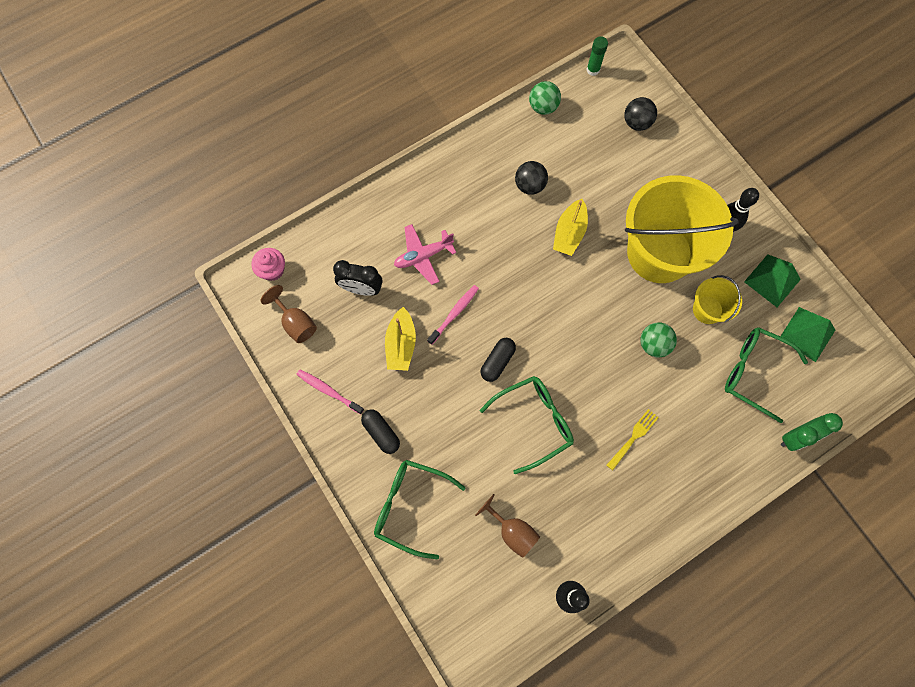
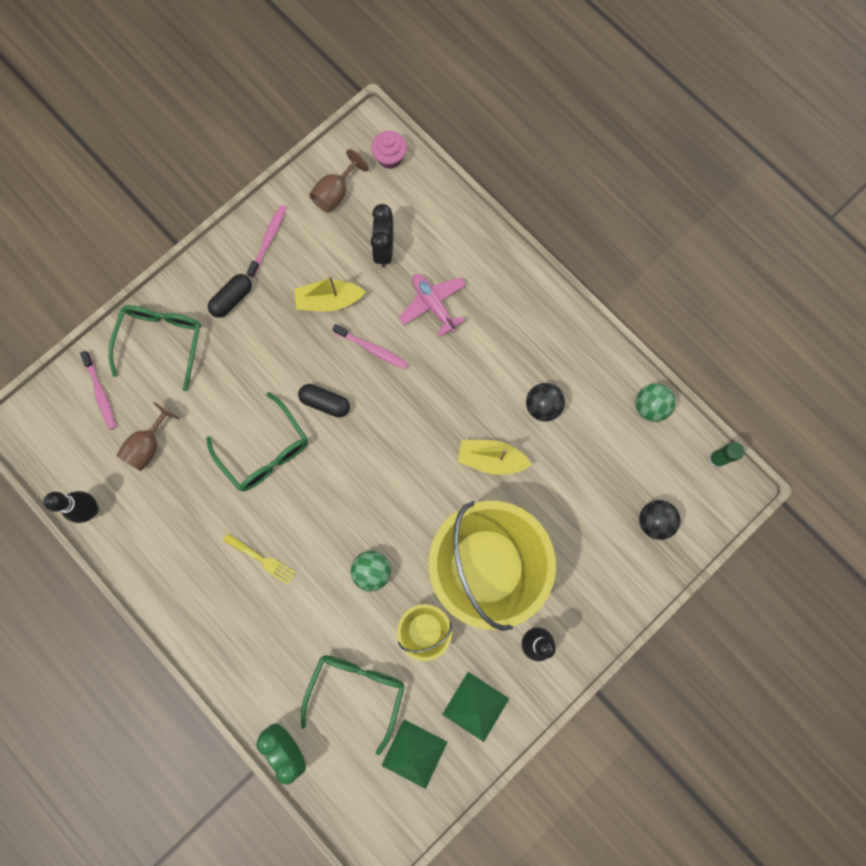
camera: 80 degrees right, 5 degrees up
(452, 573) = (100, 393): none -> pink toothbrush

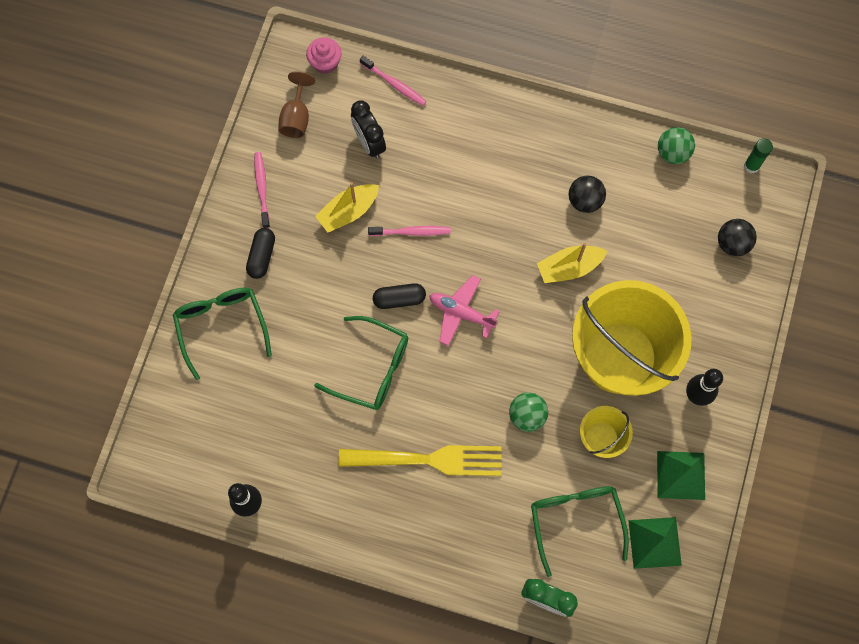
camera: 30 degrees left, 5 degrees down
(100, 393) = (194, 400): pink toothbrush -> pink toothbrush (394, 84)
(148, 445) = (266, 421): brown goblet -> none
(261, 559) = (427, 460): yellow fork -> yellow fork, size x2.04
(433, 305) = (441, 167): pink plane -> pink plane (461, 313)

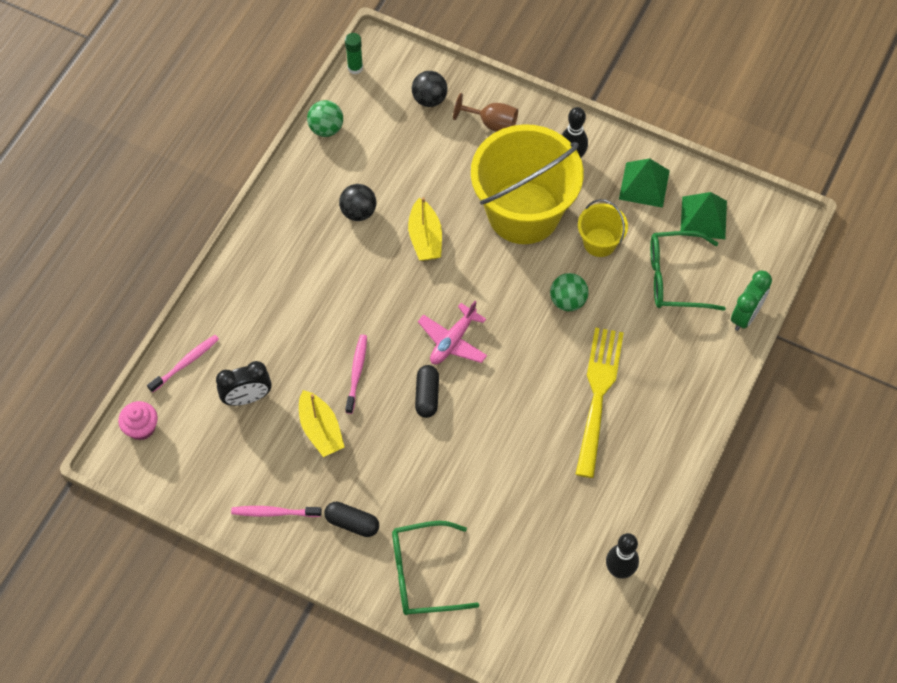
camera: 80 degrees left, 10 degrees down
(296, 117) = (199, 466): brown goblet -> brown goblet (492, 123)
(372, 368) = (496, 432): green glasses -> none

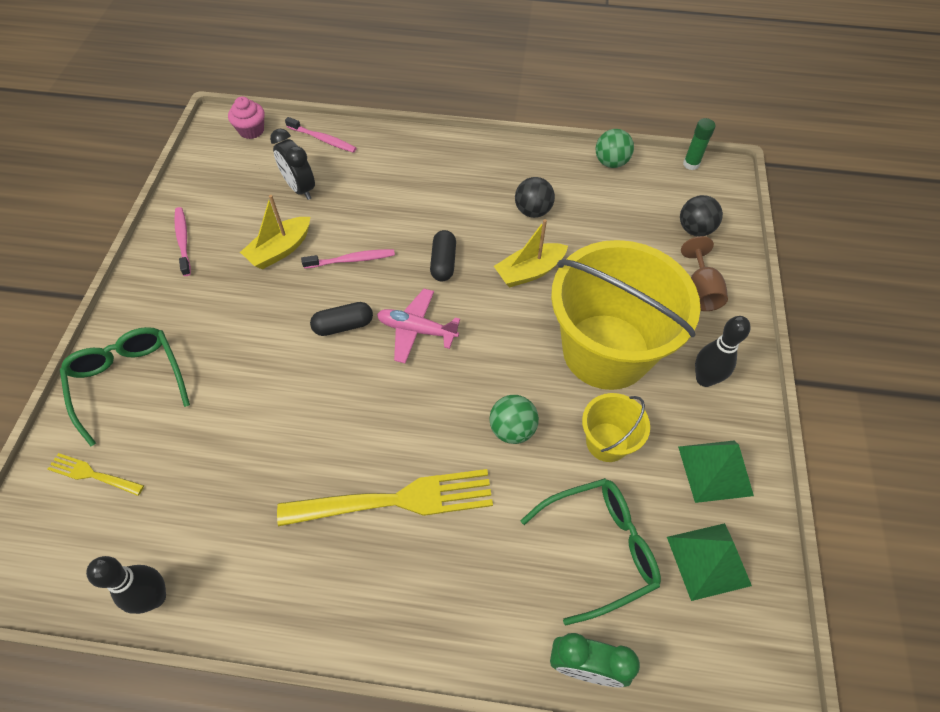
camera: 70 degrees right, 5 degrees down
(352, 523) = (181, 303): black capsule -> black capsule (443, 263)
(504, 607) = (93, 474): none -> yellow fork
(675, 278) = (599, 548): green glasses -> green glasses turned 90 degrees clockwise

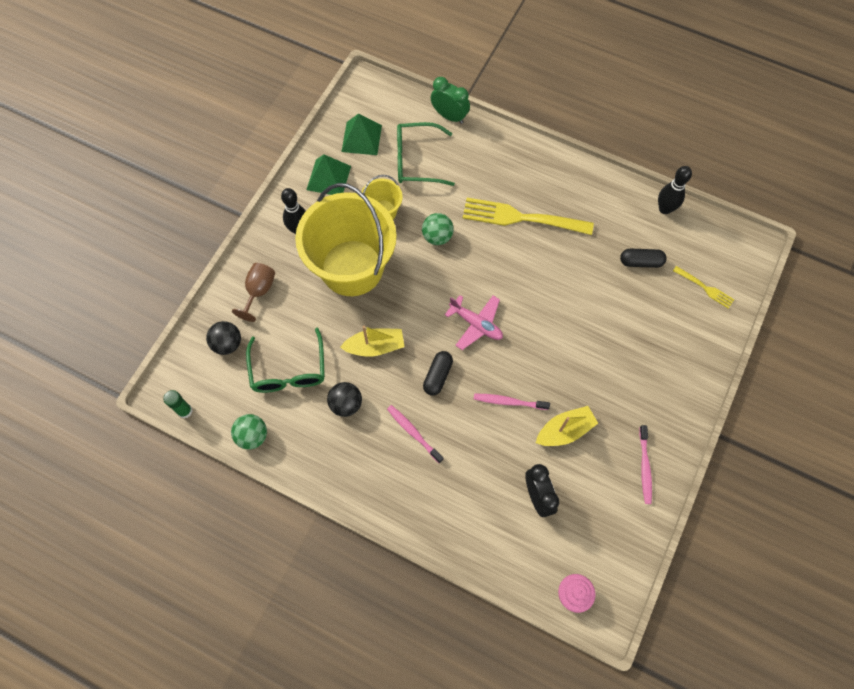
camera: 160 degrees left, 10 degrees up
(129, 381) = (685, 347): green glasses -> green glasses (288, 370)
(323, 139) = (505, 556): pink toothbrush -> pink toothbrush (413, 433)
(343, 325) = (528, 344): black capsule -> black capsule (641, 262)

